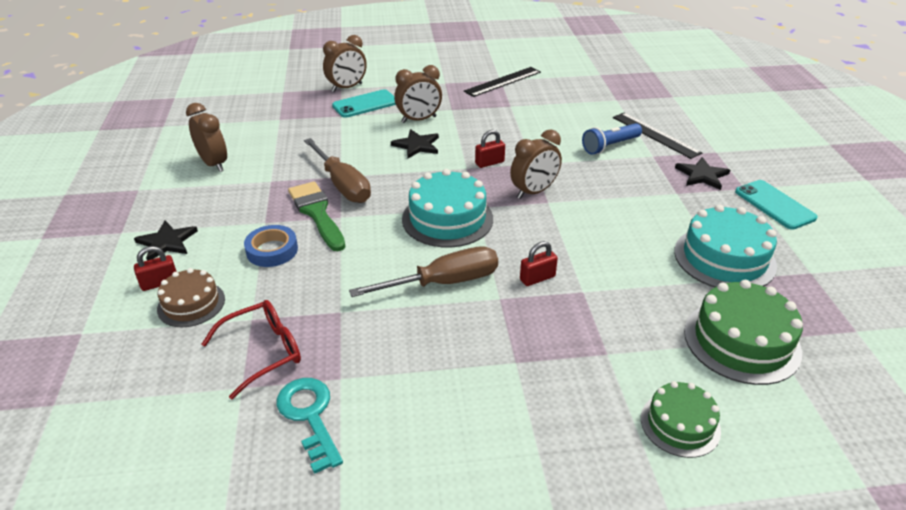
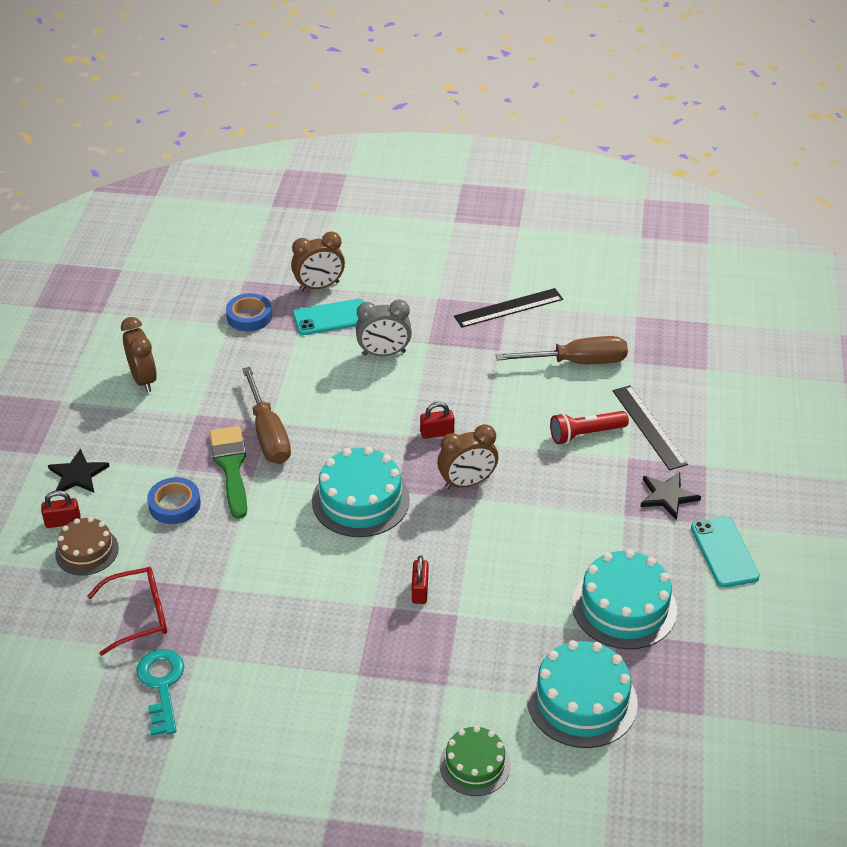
camera: 15 degrees right, 5 degrees up
(295, 112) = (249, 316): none -> blue tape
(417, 145) = (367, 392): black star -> none
(419, 119) = (384, 353): brown clock -> grey clock
(444, 282) = (327, 576): brown screwdriver -> brown screwdriver (577, 362)
(537, 278) = (420, 590): red padlock -> red padlock turned 75 degrees counterclockwise
(610, 146) = (585, 434): blue flashlight -> red flashlight
(741, 341) = (582, 700): green cake -> turquoise cake

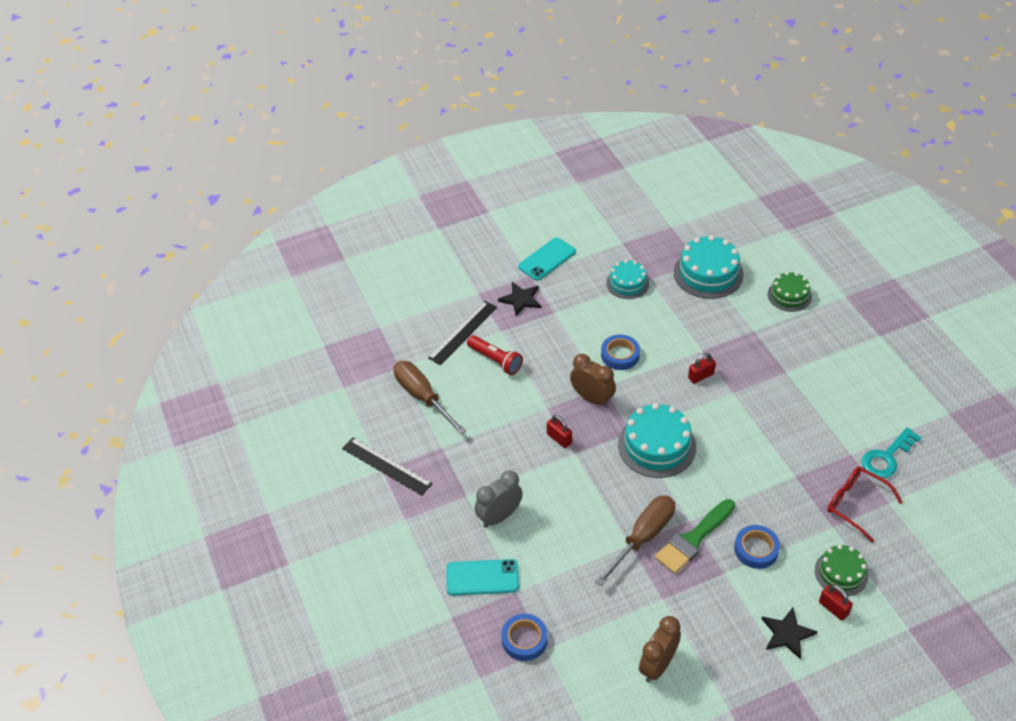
camera: 120 degrees left, 5 degrees up
(87, 551) = (841, 573): brown cake -> green cake
(319, 286) = (448, 612): brown clock -> none
(331, 317) = (482, 578): turquoise phone -> turquoise phone turned 45 degrees counterclockwise
(384, 353) = (499, 516): grey clock -> grey clock turned 90 degrees counterclockwise
(510, 537) = (620, 355): none -> blue tape
(624, 607) = (627, 283): turquoise cake -> turquoise cake, size x0.62

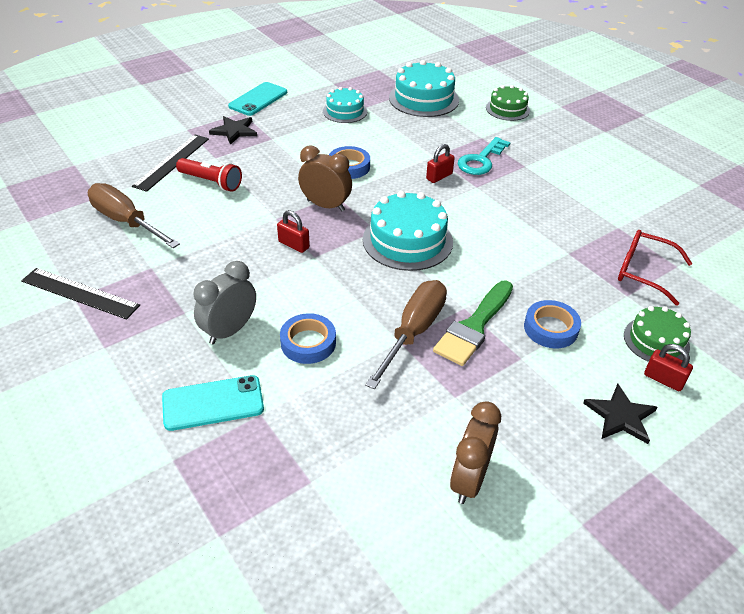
camera: 15 degrees left, 5 degrees down
(524, 639) = (279, 473): blue tape -> blue tape (308, 343)
(886, 457) = (656, 226): turquoise key -> turquoise key (481, 160)

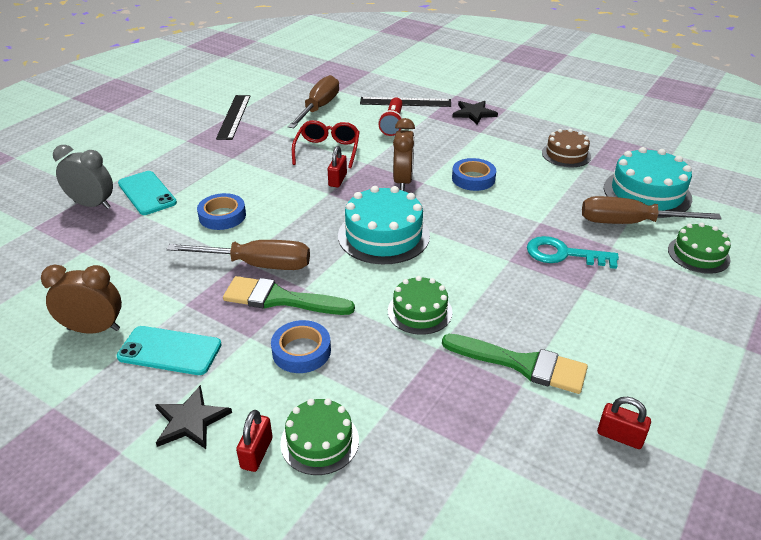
camera: 70 degrees right, 5 degrees down
(229, 330) = (221, 180): grey clock -> grey clock (92, 205)
(258, 99) = (535, 110): turquoise phone -> turquoise phone (170, 351)
(345, 111) = (566, 154): turquoise cake -> brown cake
(439, 176) = (505, 232): red padlock -> red padlock (620, 436)
(457, 120) = (629, 223): none -> brown screwdriver
(522, 249) = (419, 311): none -> green cake
(597, 220) = (522, 364): none -> green brush
(643, 272) = (443, 418): red glasses -> red glasses (327, 150)

